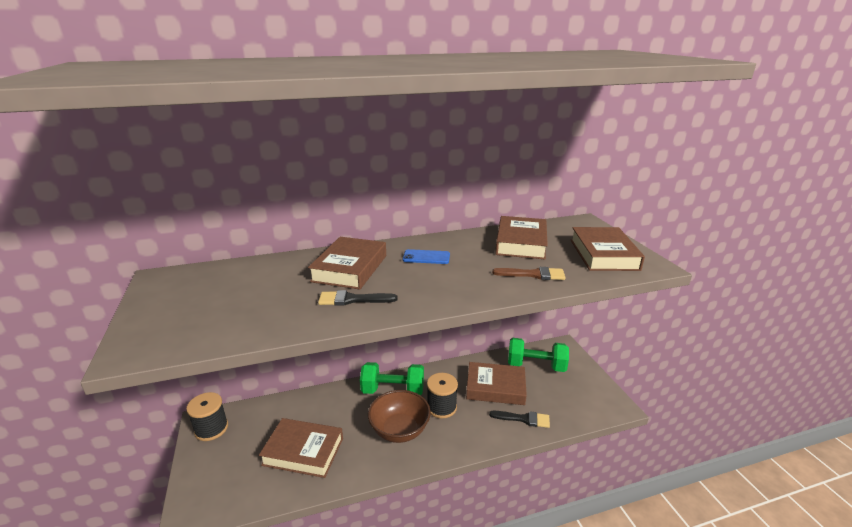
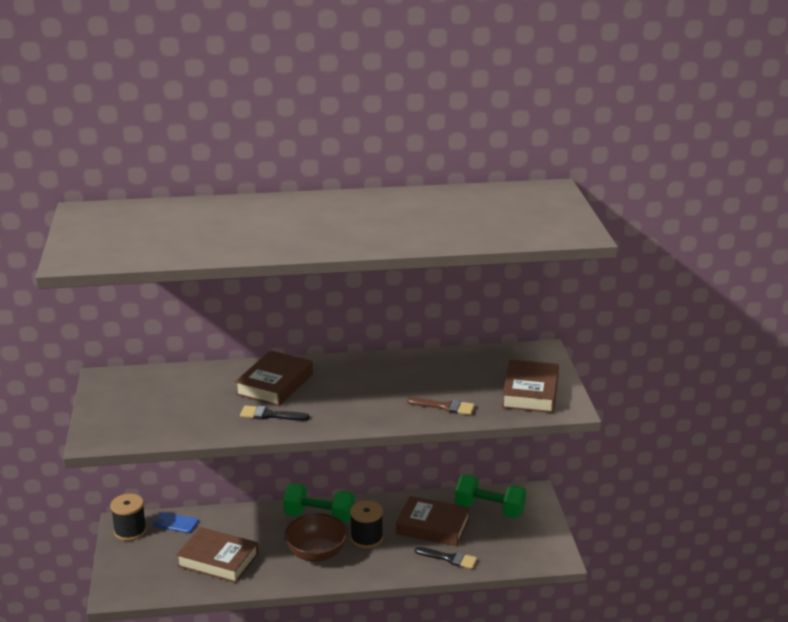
camera: 10 degrees right, 0 degrees up
(426, 257) = (351, 379): blue phone -> blue phone (175, 523)
(521, 243) = (455, 371): brown book -> none

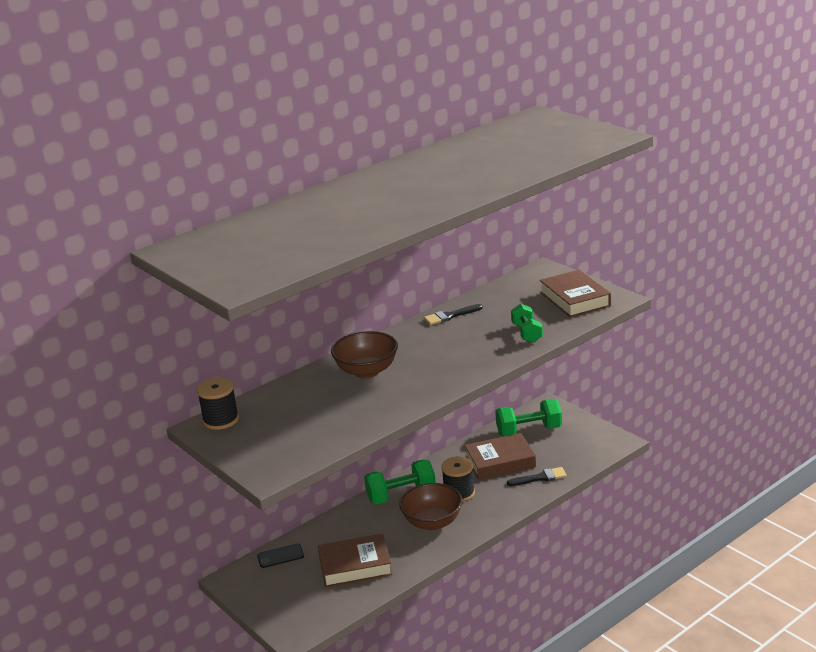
camera: 30 degrees left, 0 degrees up
(130, 531) = (246, 581): black spool -> black spool (221, 420)
(175, 523) = (280, 556): blue phone -> black phone
(270, 415) = (397, 394): black brush -> black brush (450, 316)
(275, 384) = (367, 371): brown book -> brown bowl
(445, 407) = (527, 333): brown brush -> green dumbbell

